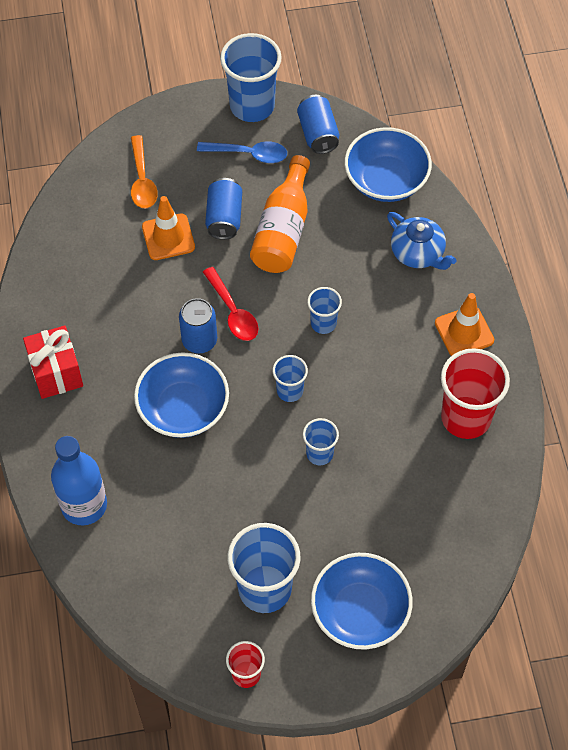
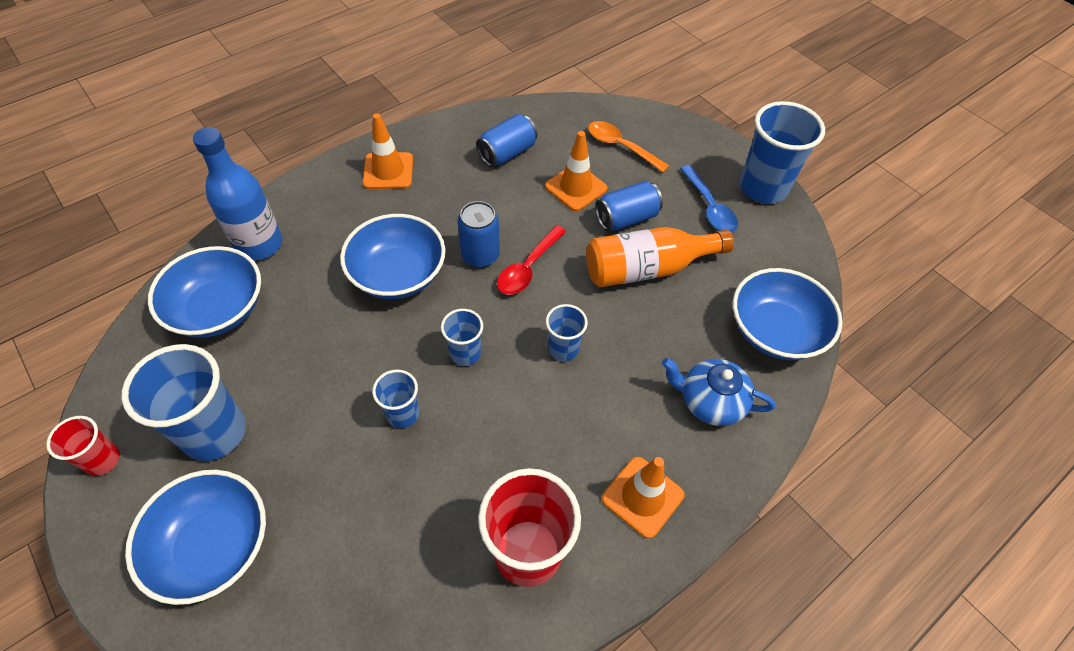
camera: 60 degrees right, 5 degrees down
(56, 373) = (388, 171): red gift -> orange traffic cone
(141, 556) = (218, 309): none -> blue bowl
(142, 180) = (621, 147): orange spoon -> orange spoon turned 75 degrees clockwise
(318, 134) = (778, 250): blue can -> blue can (507, 153)
(418, 253) = (710, 401): blue teapot -> blue teapot turned 90 degrees clockwise

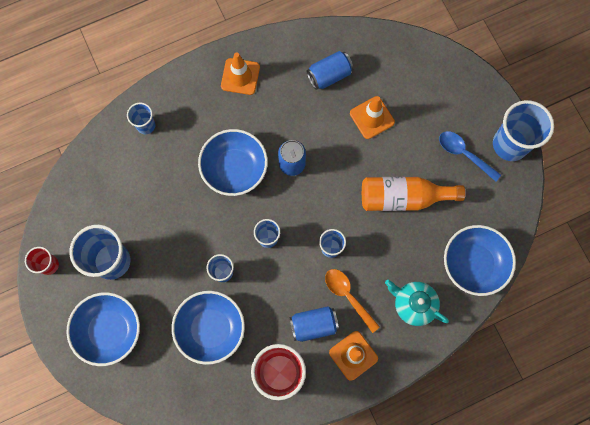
camera: 15 degrees right, 20 degrees up
(218, 309) = (117, 173): blue bowl -> blue bowl (210, 329)
(259, 244) = (146, 125): blue bottle -> blue cup
(528, 268) = (322, 180): red spoon -> none
(621, 147) = (415, 85): orange spoon -> orange spoon (348, 296)
(626, 218) = (401, 152): blue can -> blue can (313, 325)
(709, 207) = (464, 154): blue spoon -> blue spoon turned 135 degrees clockwise
(710, 401) = (413, 304): blue teapot -> turquoise teapot

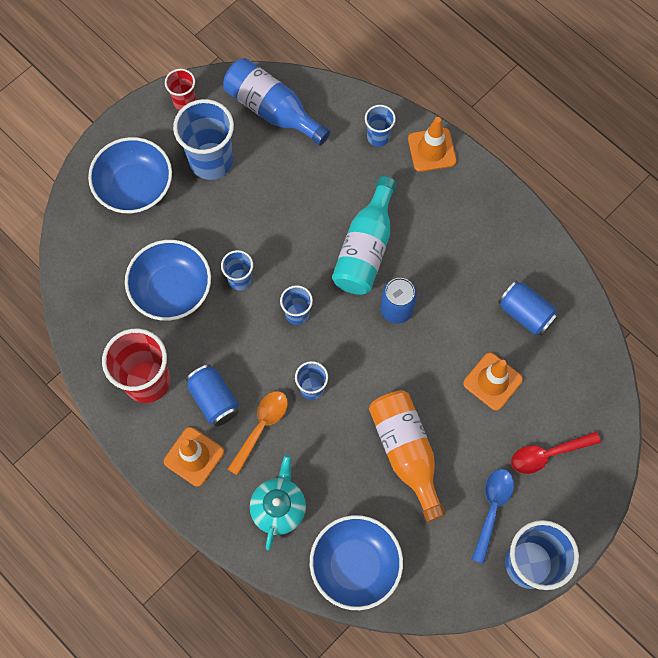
camera: 70 degrees right, 5 degrees down
(87, 197) = (272, 110): none -> blue bottle
(234, 168) = (365, 248): blue bowl -> turquoise bottle
(240, 76) = (480, 214): orange traffic cone -> orange traffic cone (432, 150)
(438, 101) = (548, 454): none -> red spoon

